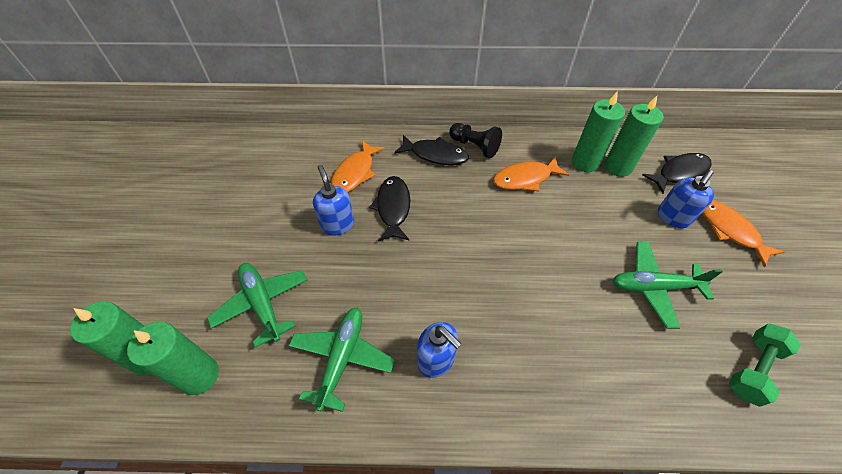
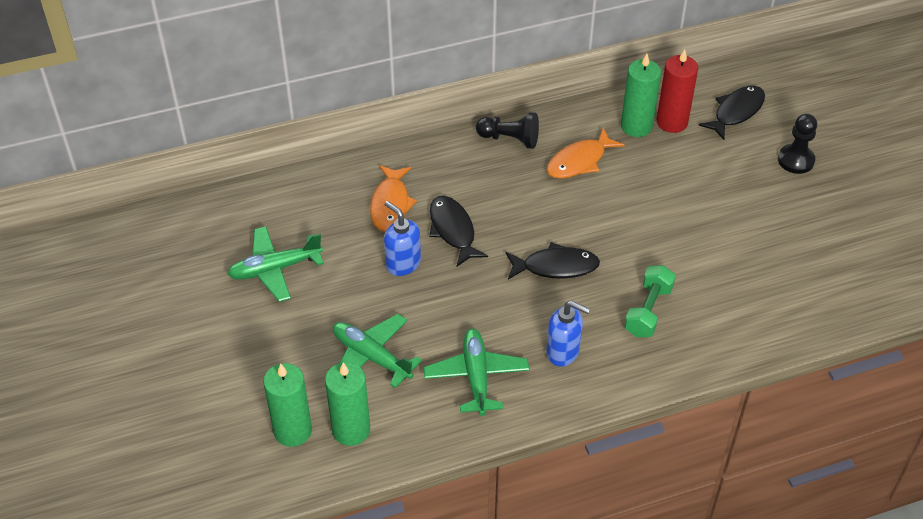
camera: 20 degrees left, 5 degrees down
(435, 155) = (470, 160): black fish -> black fish (555, 266)
(618, 167) = (672, 122): green candle -> red candle
(654, 287) = (737, 234): green plane -> green plane (275, 269)
(673, 217) = (740, 162): blue soap dispenser -> none
(729, 230) = (795, 160): orange fish -> black pawn
(753, 369) = (834, 277): green dumbbell -> green dumbbell (648, 311)

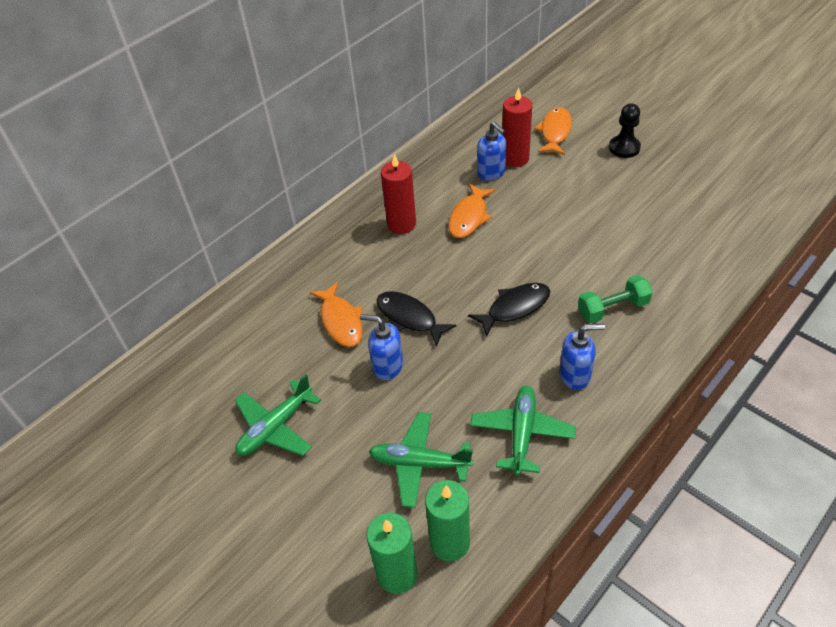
camera: 25 degrees left, 0 degrees up
(476, 376) = (522, 433): green plane -> green plane turned 45 degrees clockwise
(510, 139) = (401, 224): black pawn -> red candle
(636, 126) = (491, 173): green candle -> blue soap dispenser
(648, 311) = (613, 308): green dumbbell -> green dumbbell turned 75 degrees clockwise
(736, 112) = (555, 132): black fish -> orange fish

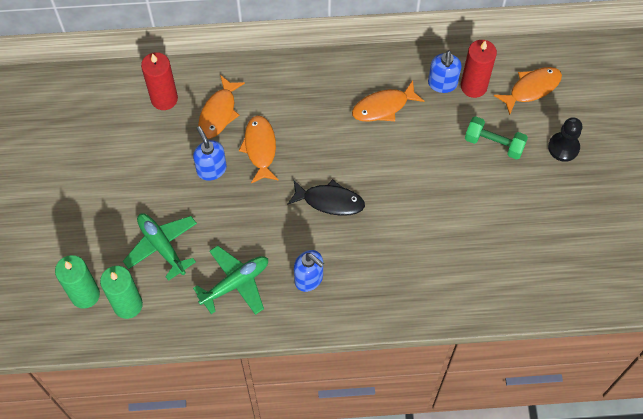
camera: 40 degrees right, 15 degrees up
(276, 427) = (112, 151): green plane -> none
(401, 224) = (334, 72): red candle -> red candle (164, 99)
(409, 318) = (260, 148): black fish -> orange fish
(613, 308) = (388, 259): green dumbbell -> green dumbbell (494, 144)

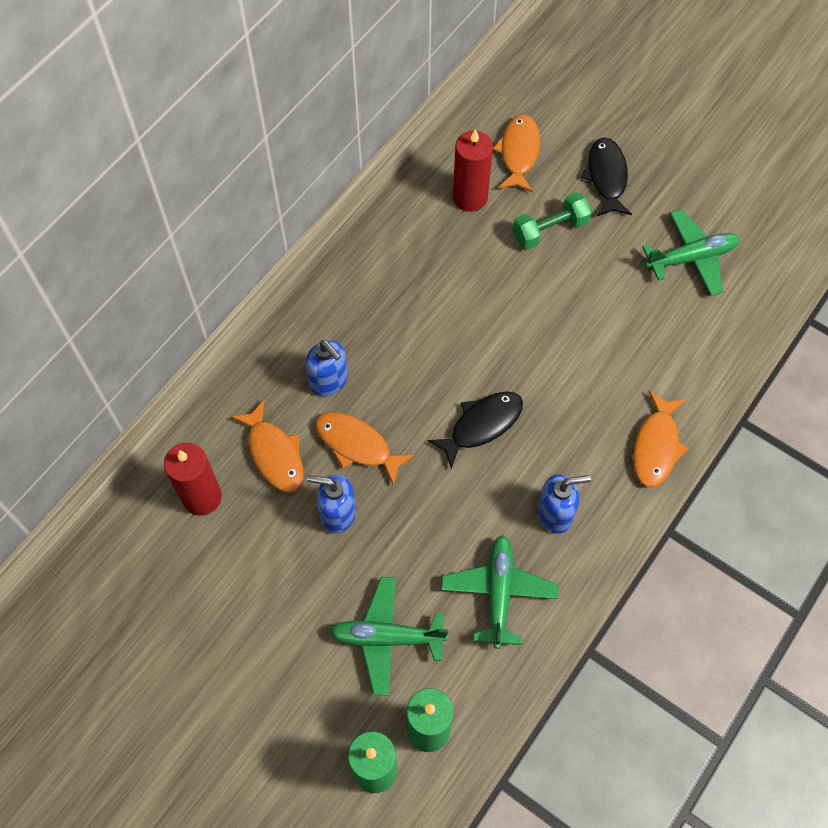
camera: 50 degrees left, 0 degrees up
(383, 107) = (418, 293): orange fish -> orange fish (656, 446)
(442, 84) = (441, 221): blue soap dispenser -> blue soap dispenser (329, 381)
(552, 234) = (691, 258): none -> green plane
(563, 147) = (606, 177): black pawn -> black fish

